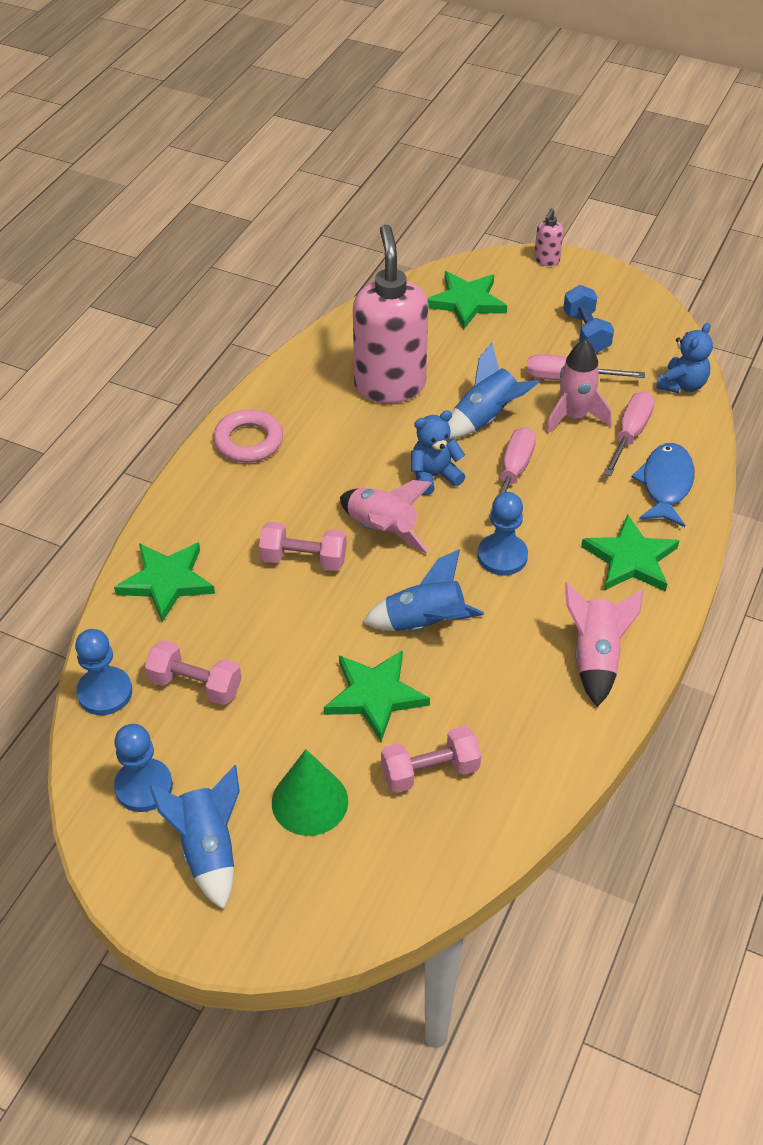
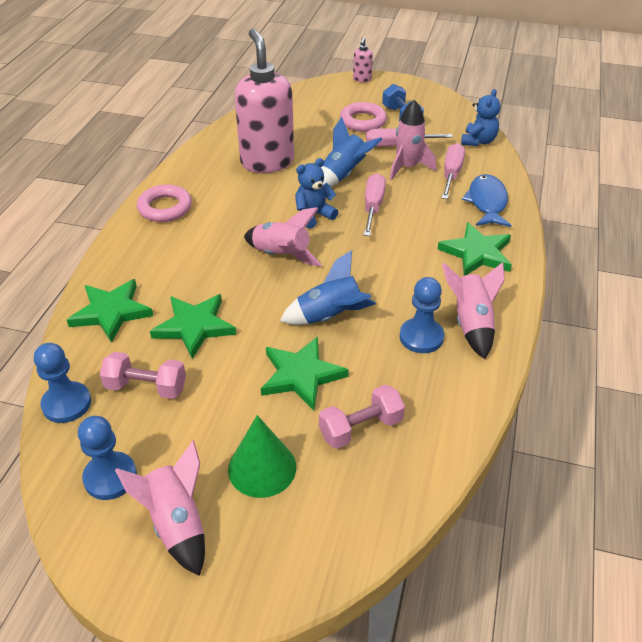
camera: 10 degrees left, 5 degrees down
(208, 849) = (177, 523): blue rocket -> pink rocket
(303, 559) = (223, 283): pink dumbbell -> none
(466, 302) = (311, 107): green star -> green star (194, 326)
(502, 556) = (379, 262): blue pawn -> blue pawn (421, 337)
(531, 333) = (363, 121): none -> pink ring

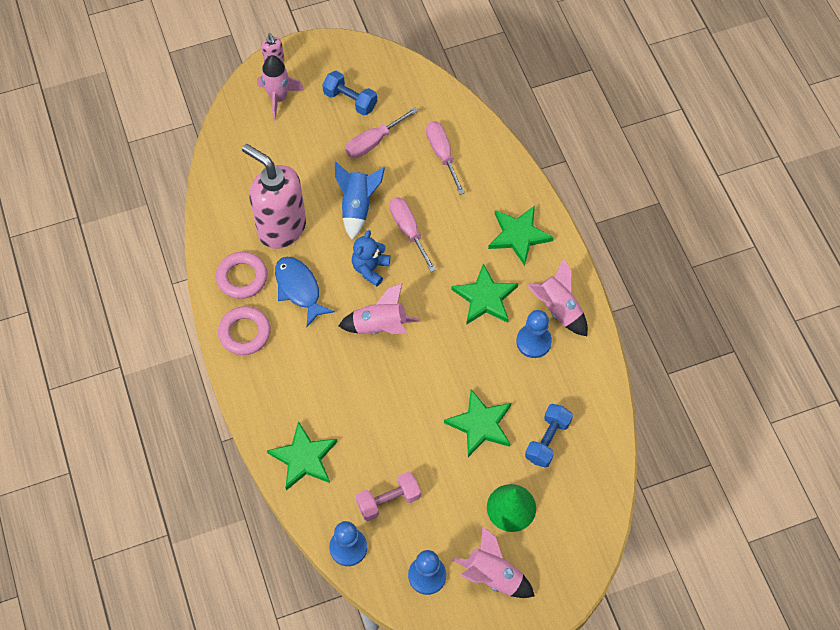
camera: 35 degrees left, 20 degrees up
(194, 326) = (375, 431): green star -> green star (485, 298)
(330, 316) = (460, 362): blue rocket -> none
(360, 428) = (547, 440): pink dumbbell -> blue dumbbell
(363, 121) = (321, 125): pink ring -> pink ring (242, 277)
(407, 167) = (402, 166): pink rocket -> pink rocket (278, 98)
(478, 141) = (436, 97): blue teddy bear -> none
(487, 202) = (491, 173): blue fish -> blue fish (299, 289)

